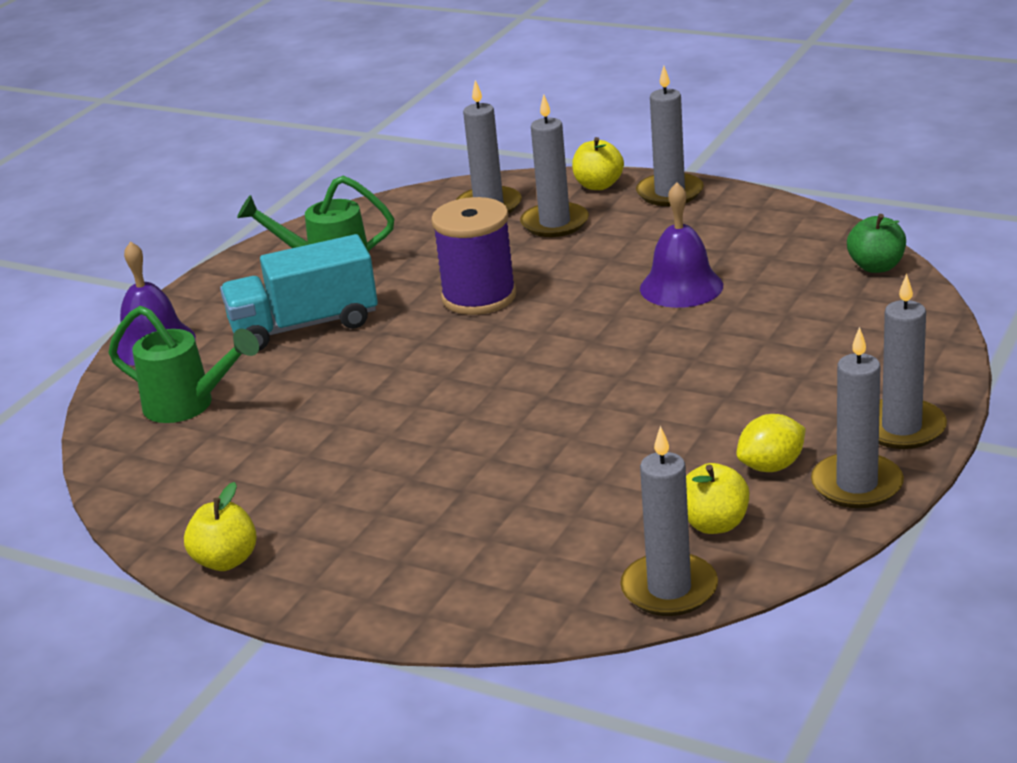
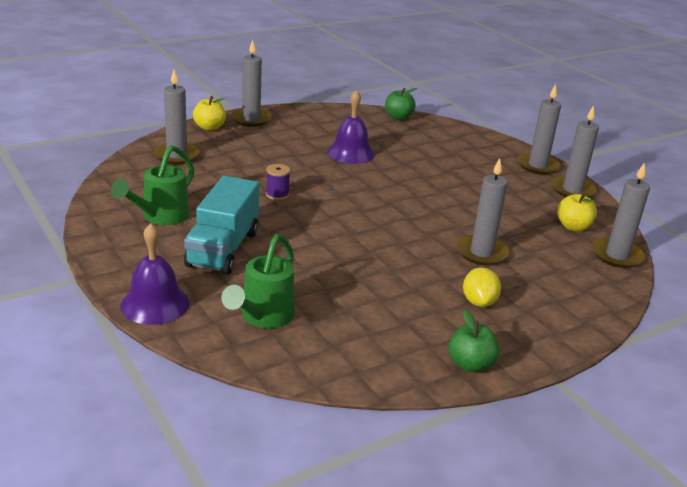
camera: 65 degrees left, 0 degrees up
(189, 405) = (263, 318): green watering can -> green watering can turned 150 degrees clockwise
(226, 560) = (470, 364): yellow apple -> green apple
(479, 297) = (277, 194): purple spool -> purple spool, size x0.48
(555, 223) = (230, 150): grey candle -> grey candle (481, 253)
(771, 466) = (538, 198): yellow lemon -> yellow lemon (479, 302)

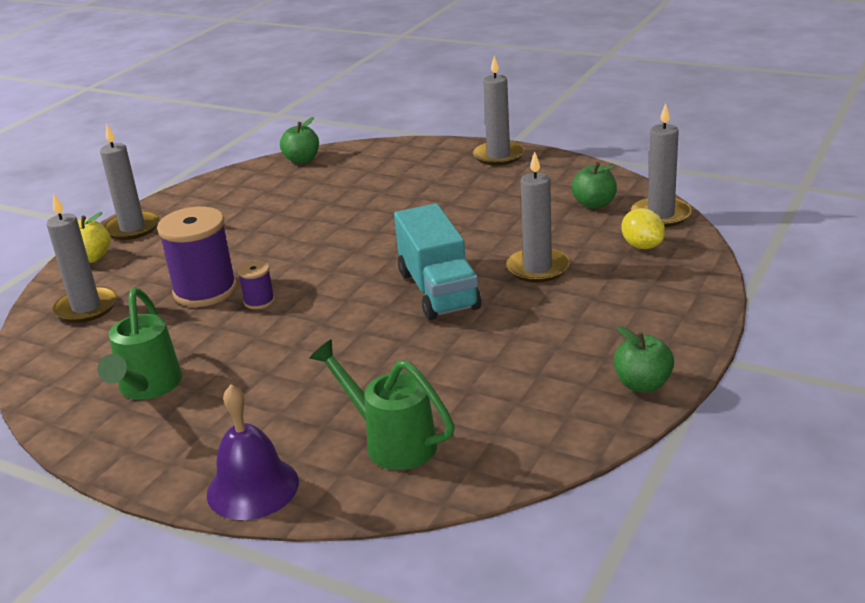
camera: 25 degrees left, 0 degrees up
(223, 249) = (263, 389): turquoise truck -> turquoise truck (438, 290)
(252, 174) = (205, 291): none -> purple spool
(263, 318) = (391, 441): green watering can -> green watering can turned 135 degrees clockwise
(350, 153) = (292, 220): purple bell -> none
(479, 302) = (586, 319): yellow lemon -> yellow lemon (642, 246)
(572, 190) = (556, 167): grey candle -> none
(573, 227) = (594, 204): yellow apple -> green apple

